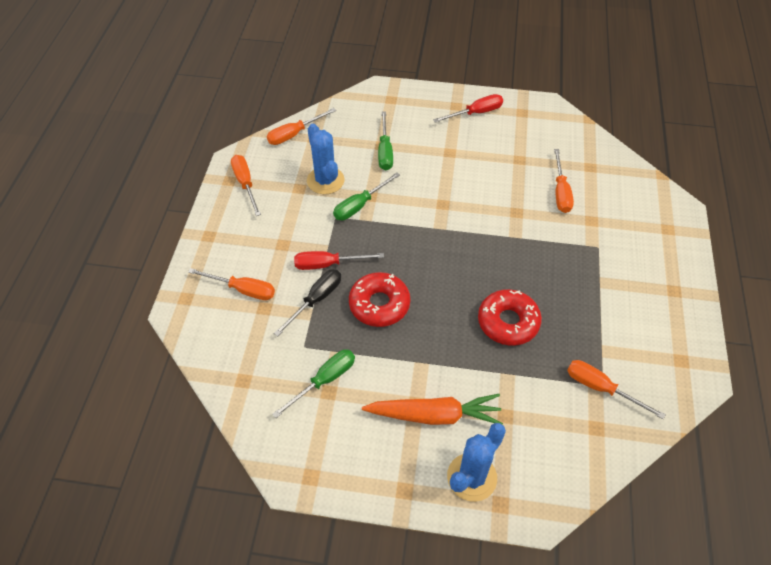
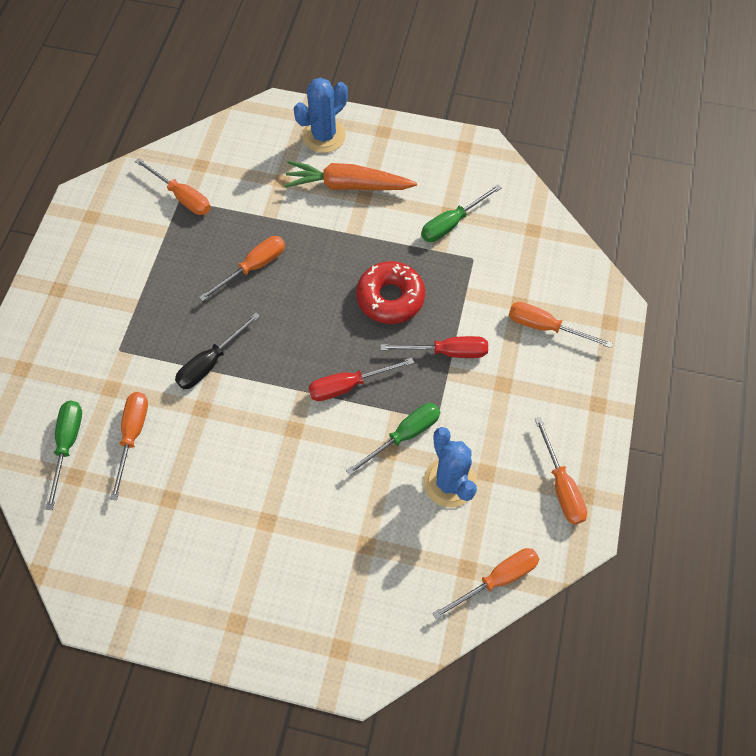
camera: 175 degrees left, 10 degrees up
(316, 300) = (461, 308): black screwdriver -> black screwdriver (210, 362)
(385, 151) = (361, 531): green screwdriver -> green screwdriver (68, 445)
(476, 113) = (208, 602): red screwdriver -> red screwdriver (348, 385)
(508, 322) = (253, 267): red donut -> orange screwdriver

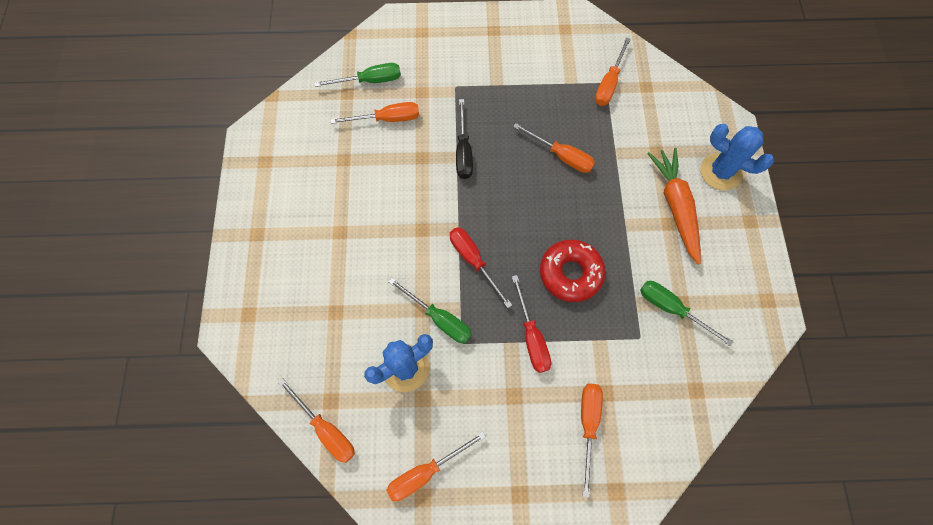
camera: 75 degrees right, 5 degrees up
(210, 362) = (463, 151): black screwdriver -> black screwdriver turned 120 degrees counterclockwise

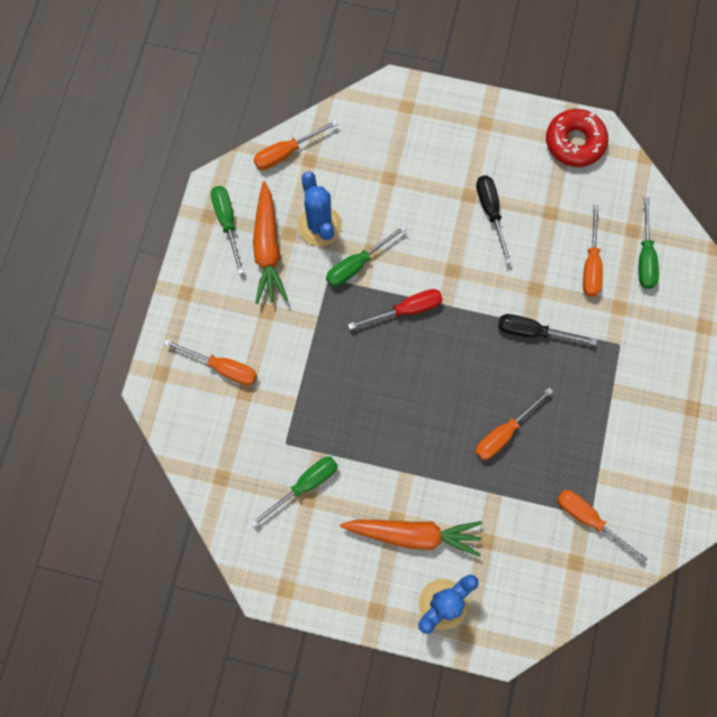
camera: 105 degrees right, 5 degrees up
(354, 209) = (491, 213): none -> black screwdriver
(425, 472) = (227, 223): orange screwdriver -> green screwdriver
(445, 416) = (268, 249): none -> orange carrot
(531, 336) = (316, 342): red screwdriver -> none
(570, 273) = (368, 399): red donut -> red donut (574, 142)

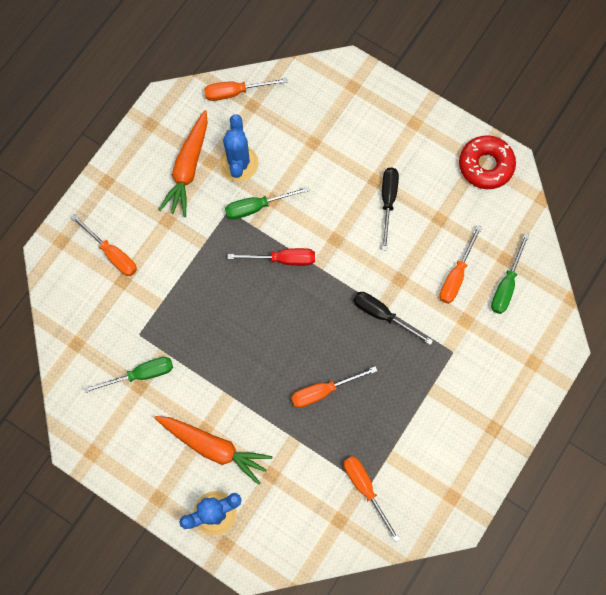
camera: 20 degrees right, 0 degrees up
(227, 223) = (163, 135): green screwdriver -> none

